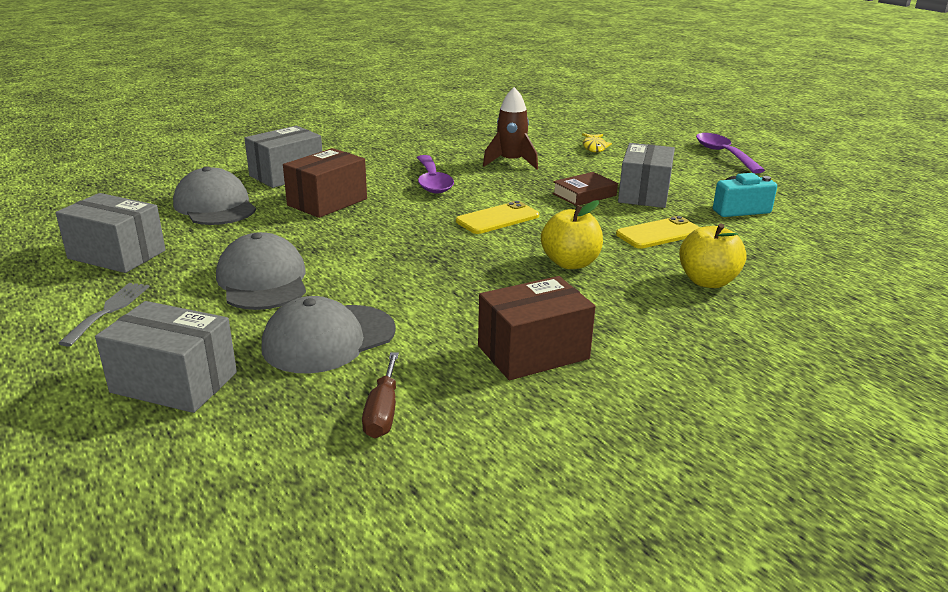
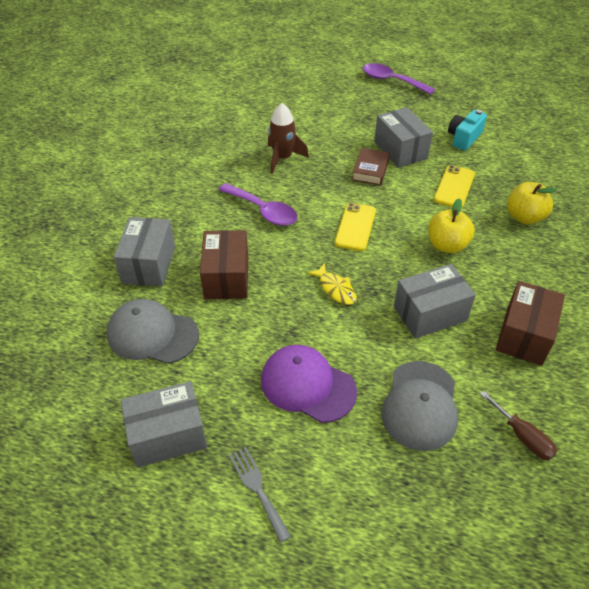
camera: 40 degrees left, 20 degrees up
(174, 382) = (396, 508): grey box -> grey box (430, 313)
(263, 280) = (307, 385): grey cap -> purple cap
(594, 147) = (310, 111): yellow fish -> yellow fish (335, 289)

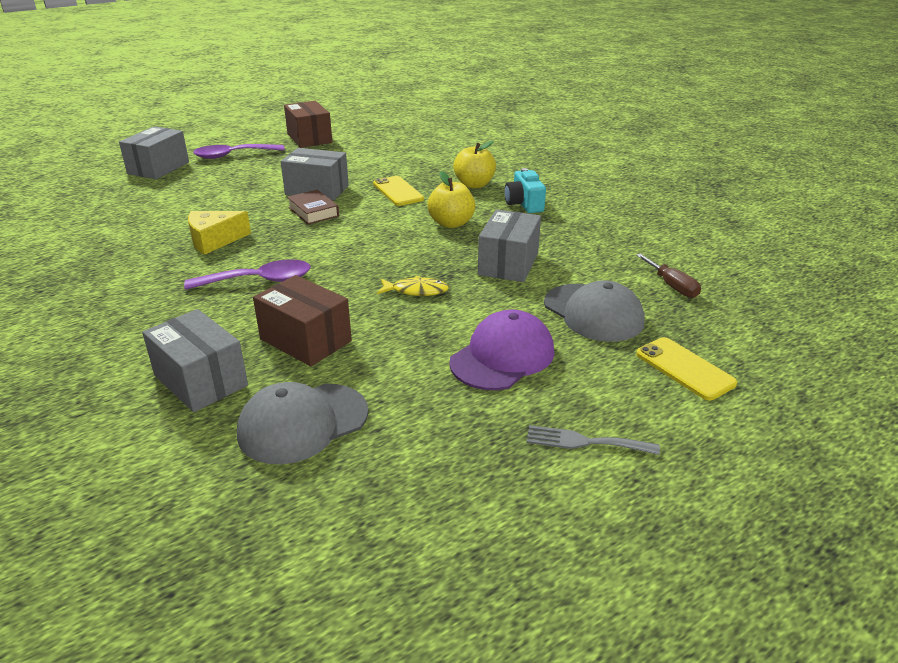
camera: 50 degrees left, 15 degrees down
(168, 435) = (453, 474): grey box -> grey box (158, 168)
(282, 158) = (214, 240): brown rocket -> yellow cheese
(307, 385) = (502, 357): purple cap -> purple cap turned 150 degrees clockwise
(355, 227) = (363, 248): yellow phone -> yellow phone (684, 368)
(464, 138) = (356, 164): turquoise camera -> turquoise camera (524, 204)
(523, 436) = (672, 286): brown screwdriver -> brown screwdriver turned 60 degrees clockwise
(524, 335) = (582, 240): brown box -> brown box (309, 138)

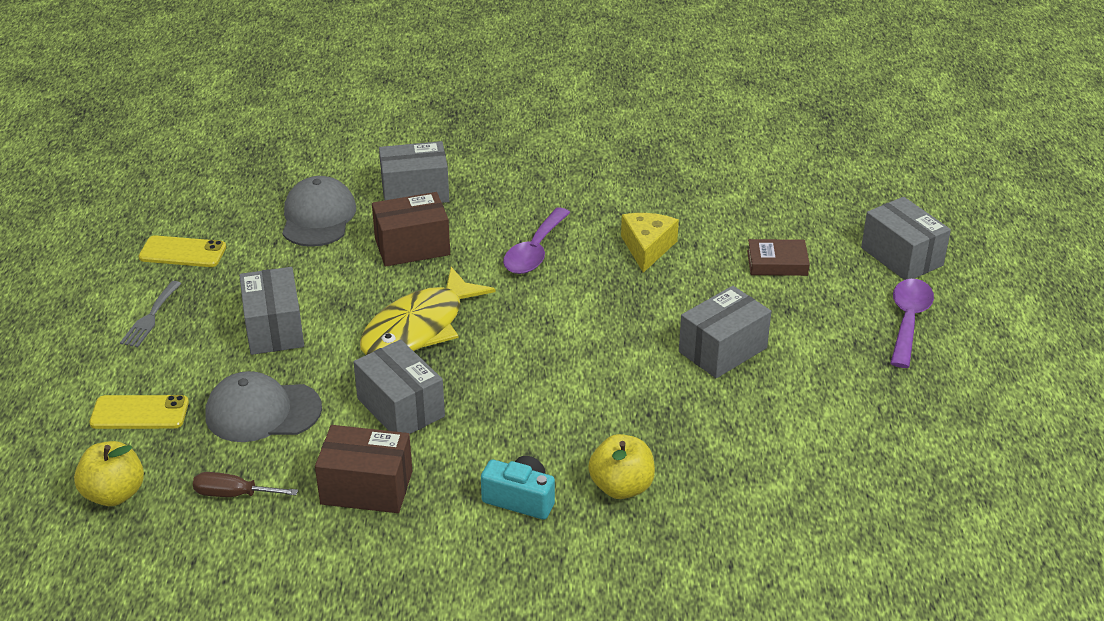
camera: 125 degrees right, 5 degrees up
(309, 138) = (937, 407): brown box -> brown box (366, 487)
(313, 212) = (659, 327): brown book -> brown book (777, 263)
(398, 191) = (660, 411): yellow phone -> yellow phone (182, 252)
(416, 291) = (419, 328): yellow fish -> yellow fish, size x2.13
(451, 223) = (530, 412): yellow apple -> yellow apple (114, 494)
(502, 357) = (274, 328): purple cap -> grey box
(585, 442) = (150, 317): grey fork -> grey fork turned 150 degrees clockwise

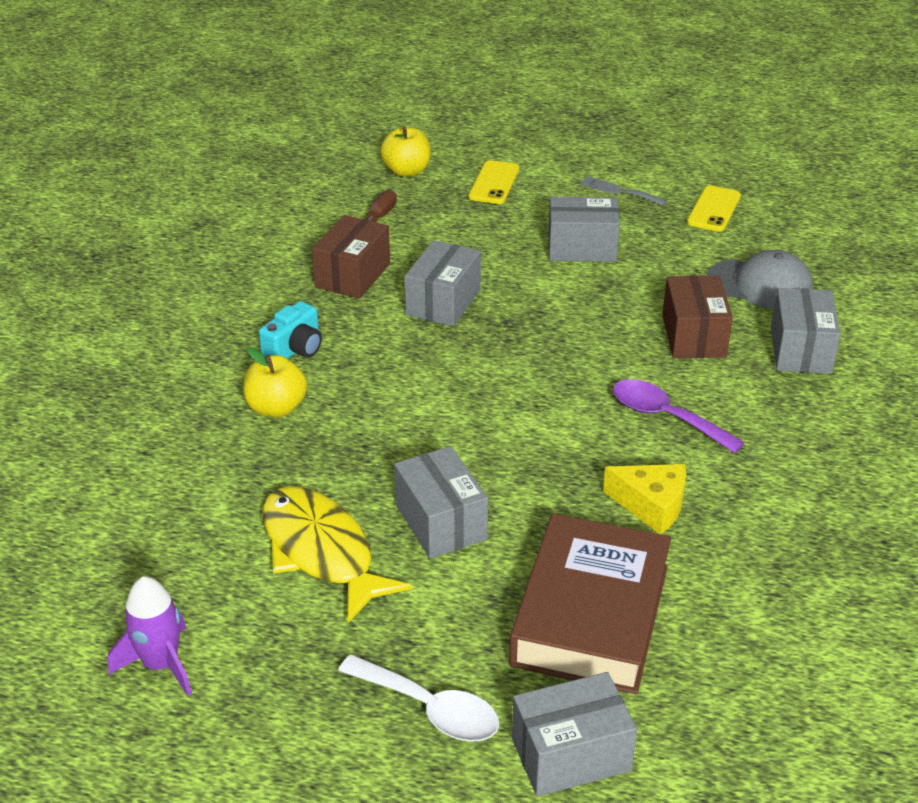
camera: 105 degrees right, 0 degrees up
(262, 412) = (470, 235): grey cap -> none
(401, 407) = (443, 302): grey box -> grey box turned 45 degrees counterclockwise
(419, 328) = (554, 324): yellow fish -> yellow fish (321, 551)
(777, 263) = (591, 615): brown book -> brown book, size x2.27
(908, 320) = (430, 709): purple spoon -> white spoon
(964, 467) = (161, 664): none -> purple rocket

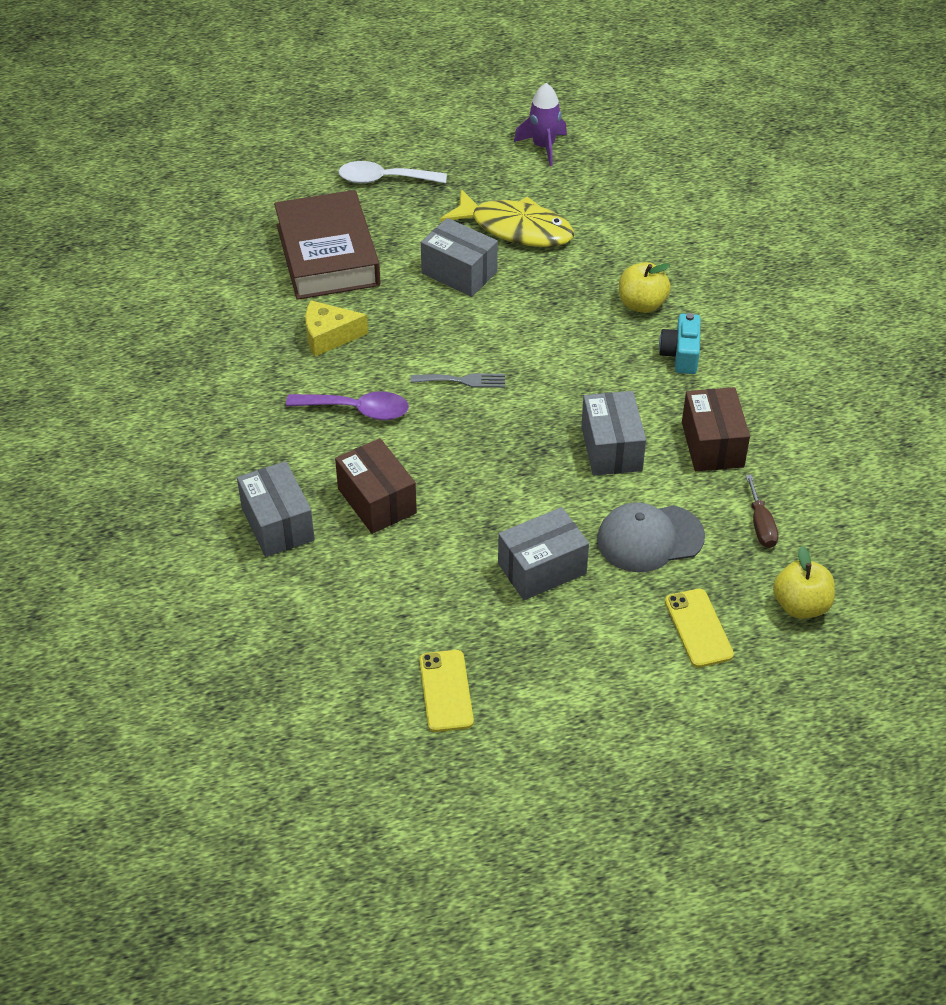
camera: 150 degrees right, 10 degrees up
(571, 754) = (296, 187): grey box -> none
(619, 191) = (562, 676): grey fork -> grey fork (463, 380)
(760, 284) = (347, 592): grey cap -> grey cap (649, 538)

